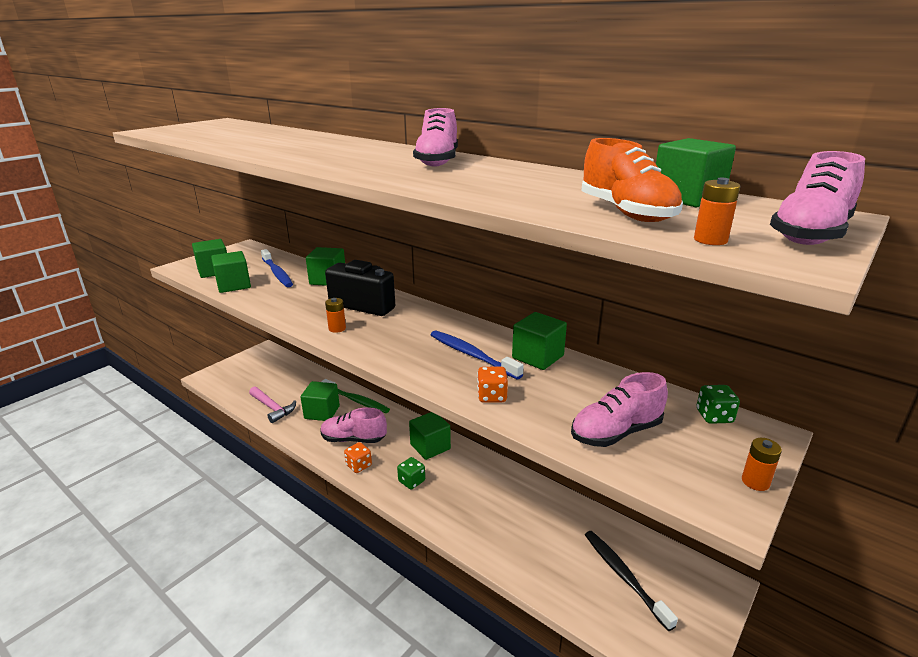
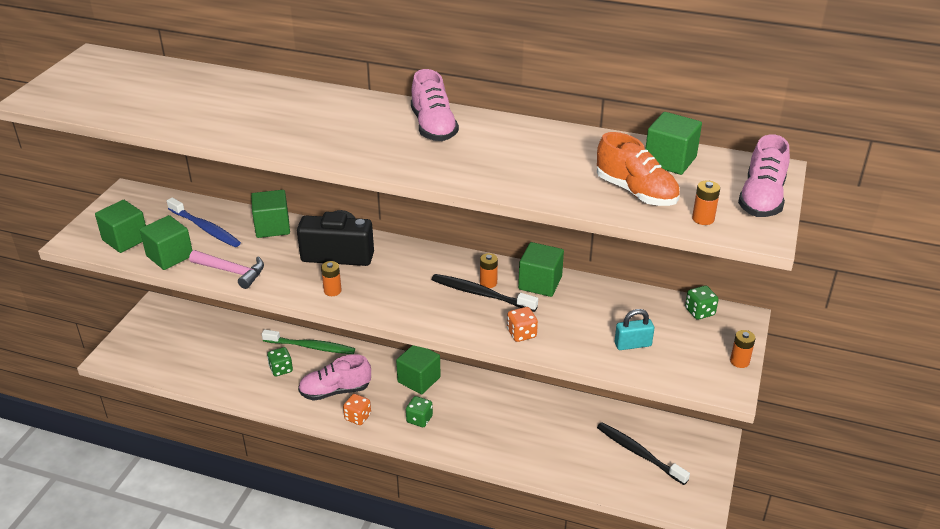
camera: 20 degrees left, 10 degrees up
(273, 408) = (221, 377): pink hammer -> pink hammer (232, 272)
(322, 412) = (281, 369): green cube -> green dice
(472, 355) = (481, 294): blue toothbrush -> black toothbrush
(485, 347) = (488, 283): none -> orange battery
(616, 432) = (632, 344): pink shoe -> turquoise padlock

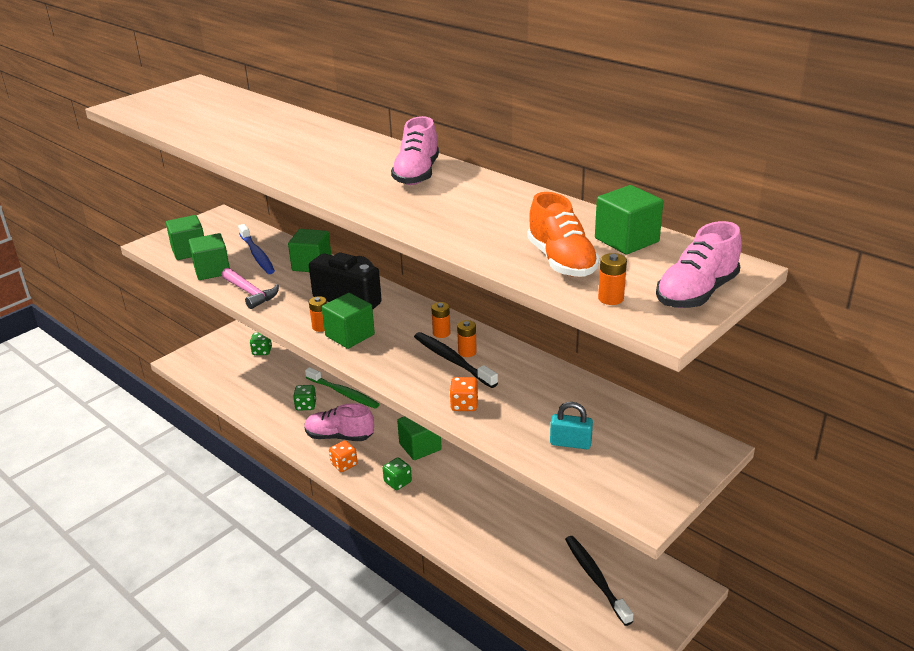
camera: 25 degrees right, 5 degrees down
(540, 283) = (517, 364): green cube -> green cube (350, 335)
(699, 312) = (668, 430): green dice -> green dice (262, 351)
(739, 361) = (678, 490): orange battery -> orange battery (441, 333)

